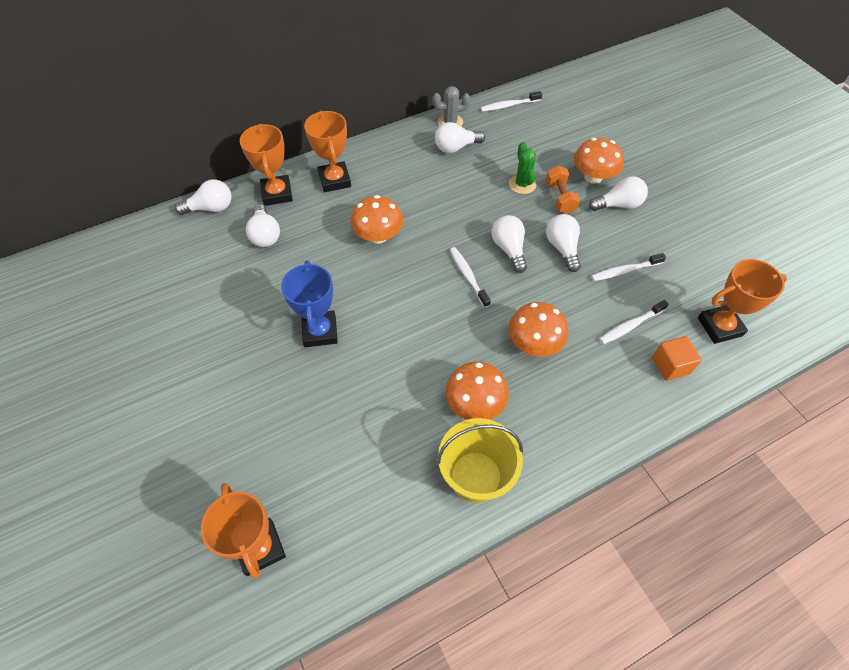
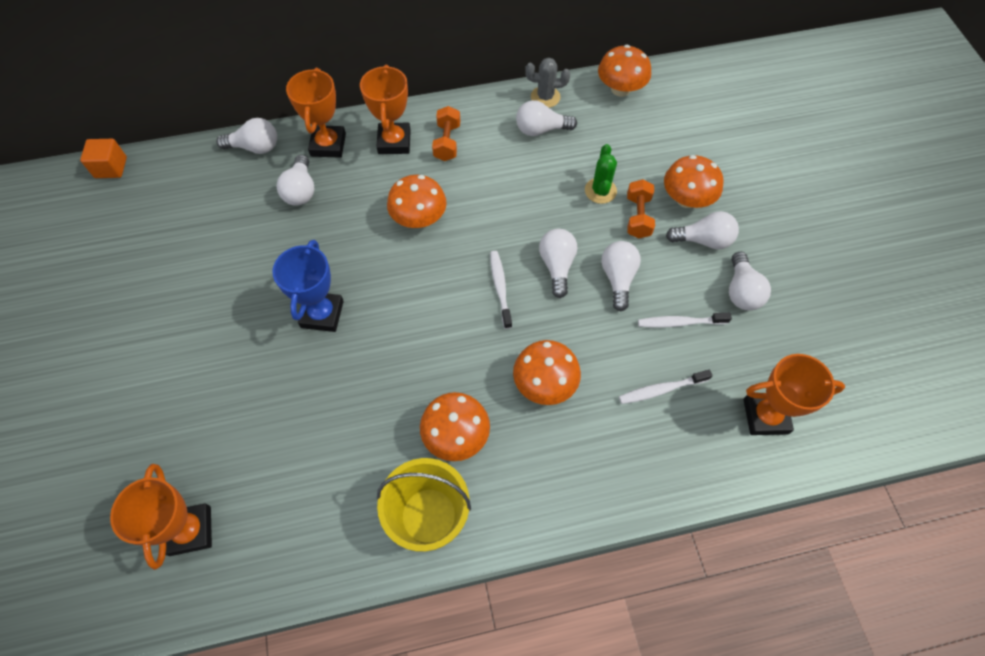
camera: 15 degrees right, 5 degrees up
(380, 172) = (447, 142): none -> orange dumbbell
(509, 105) = (620, 89): white toothbrush -> orange mushroom
(663, 236) = (741, 291): none -> white light bulb
(670, 365) = (689, 448): orange cube -> orange cube (111, 168)

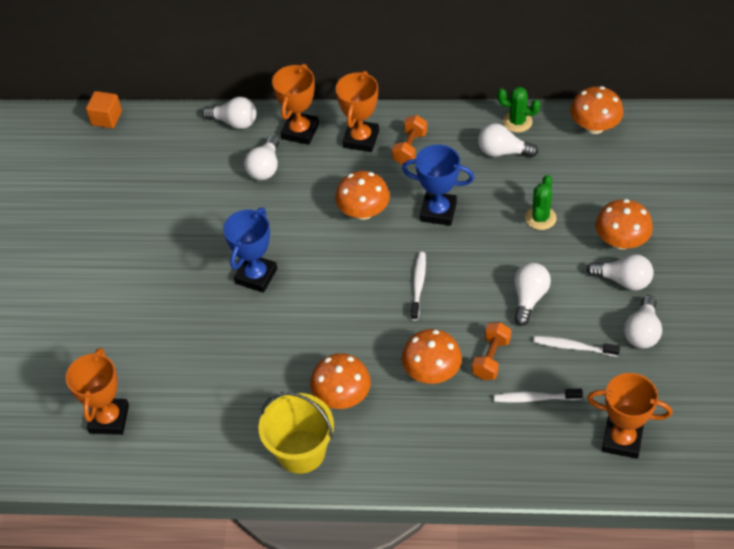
camera: 20 degrees right, 10 degrees down
(496, 204) = (438, 211): none -> blue trophy
(545, 97) = (517, 122): grey cactus -> green cactus
(557, 266) = (476, 277): white light bulb -> none
(638, 217) = (568, 248): orange dumbbell -> orange dumbbell (491, 358)

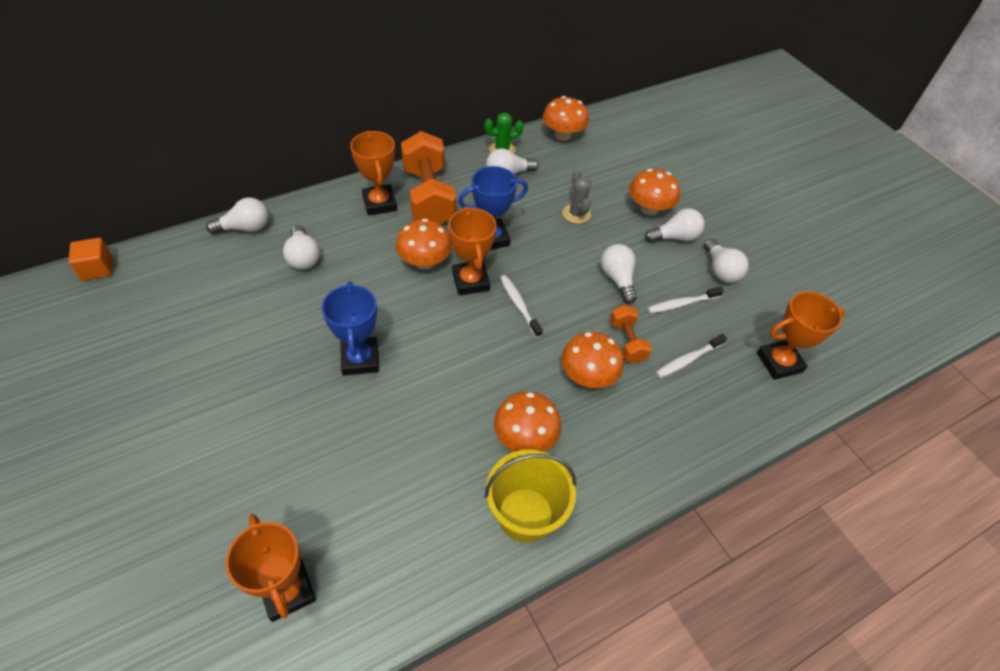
camera: 40 degrees left, 0 degrees up
(300, 131) = (317, 215): orange trophy -> orange trophy (470, 281)
(410, 148) = (428, 196): orange dumbbell -> orange dumbbell, size x1.97
(540, 218) = (576, 214): green cactus -> grey cactus

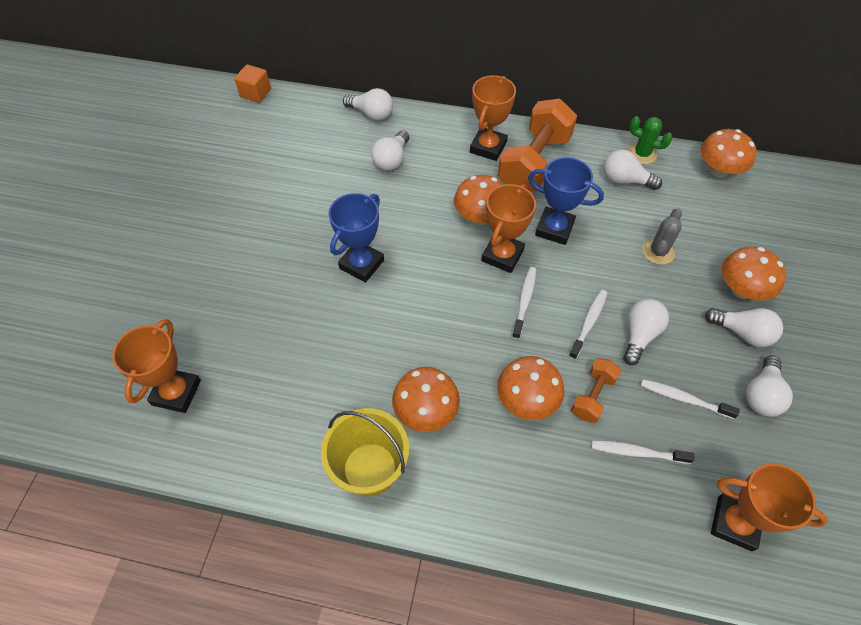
camera: 45 degrees right, 5 degrees up
(577, 292) = (589, 323): none -> white toothbrush

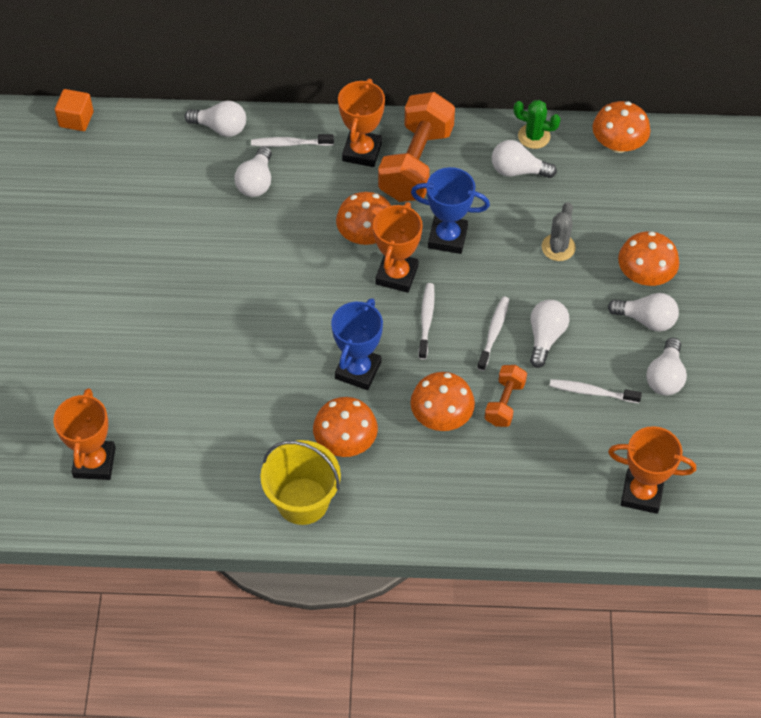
camera: 10 degrees left, 0 degrees up
(361, 264) = (249, 306): blue trophy -> blue trophy (358, 370)
(637, 452) = (550, 447): white toothbrush -> white toothbrush (290, 144)

